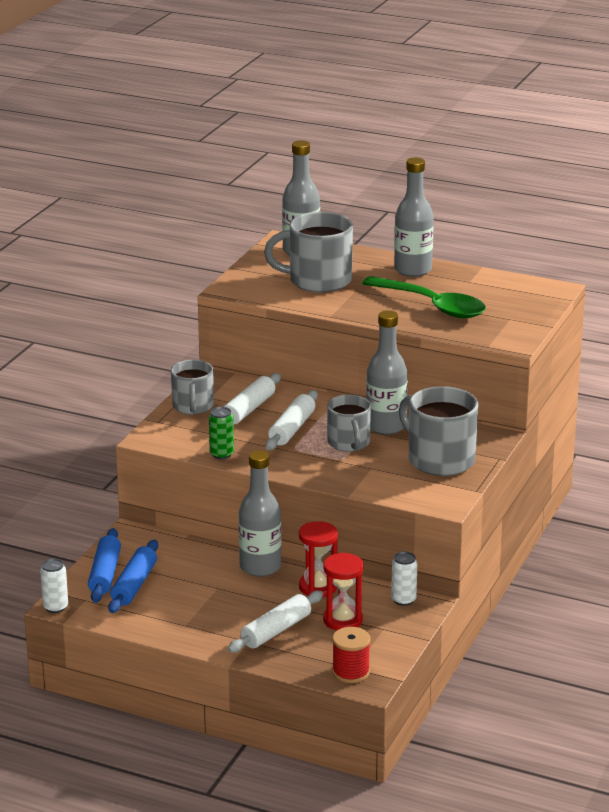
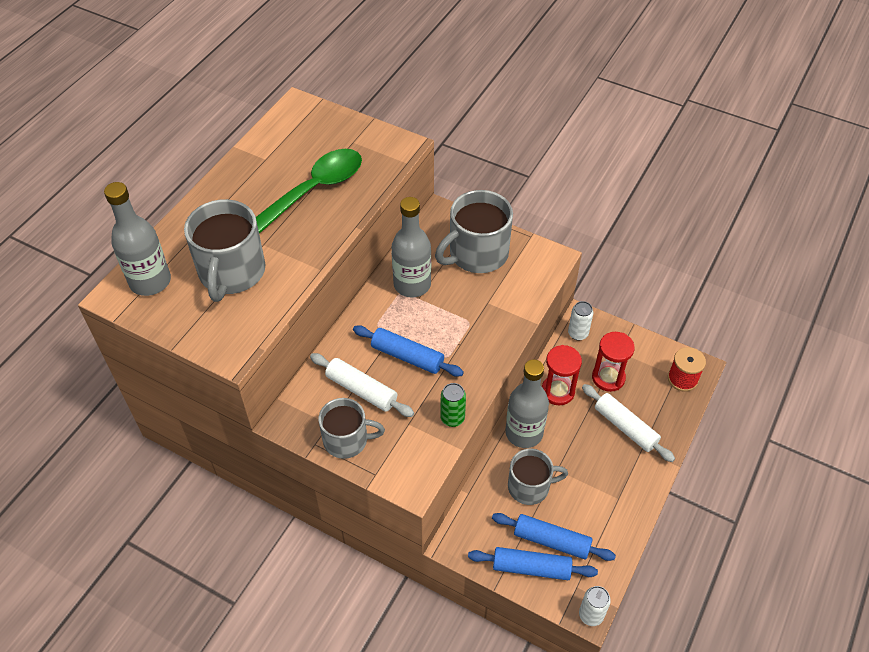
camera: 85 degrees left, 25 degrees up
(292, 429) = (407, 356): white rolling pin -> blue rolling pin
(349, 443) = (440, 314): grey mug -> grey mug (530, 486)
(412, 270) = (228, 196): grey bottle -> none

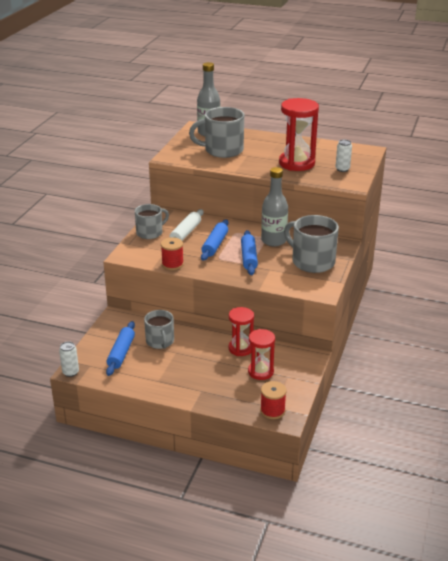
camera: 80 degrees right, 20 degrees down
(314, 190) = (296, 163): green spoon -> red hourglass
(347, 440) = (150, 233): grey mug -> grey mug turned 120 degrees counterclockwise
(452, 418) = (172, 264): green can -> red spool
(524, 433) = (201, 336): grey bottle -> none
(531, 568) = (101, 346): blue rolling pin -> blue rolling pin (249, 258)
(578, 333) = (297, 355): white can -> white can (342, 169)
(625, 427) = (218, 382): white rolling pin -> none

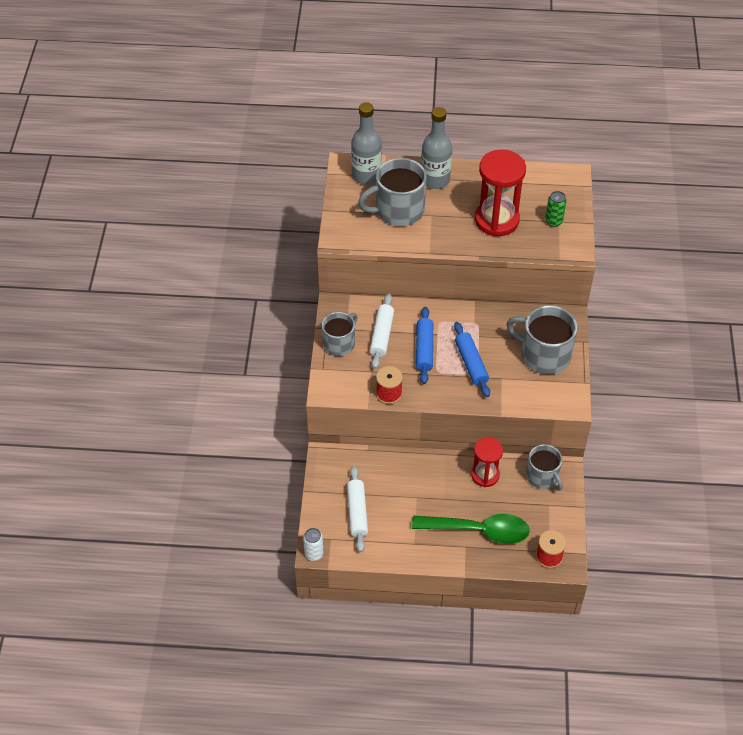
camera: 15 degrees left, 20 degrees up
(121, 353) = (357, 512): blue rolling pin -> white rolling pin
(160, 341) = (393, 485): grey mug -> grey mug (542, 476)
(218, 382) = (479, 530): none -> green spoon
(260, 372) = (518, 504): red hourglass -> none
(273, 241) = (488, 327): grey bottle -> grey bottle (435, 180)
(342, 169) = (553, 221): white can -> green can

